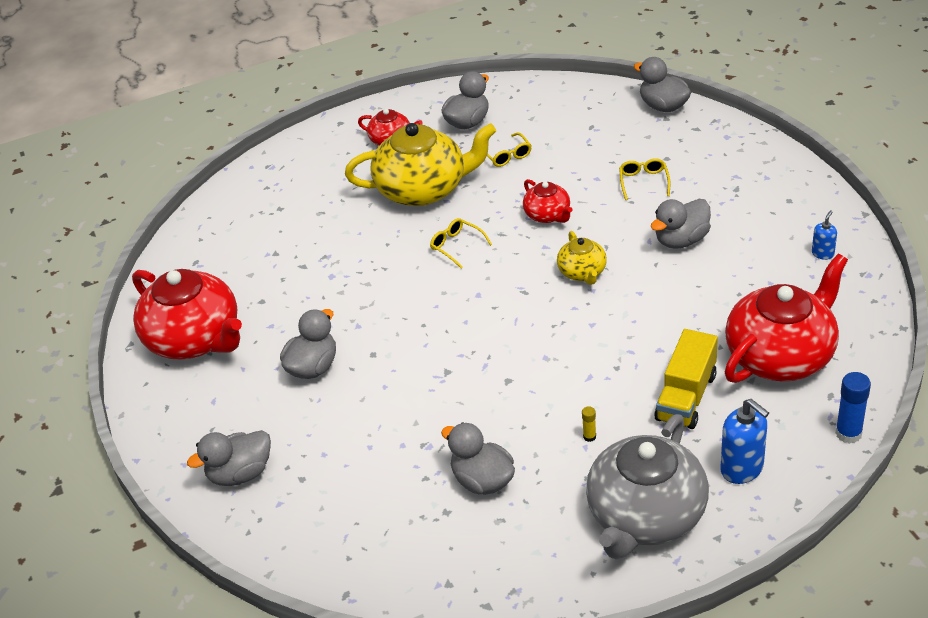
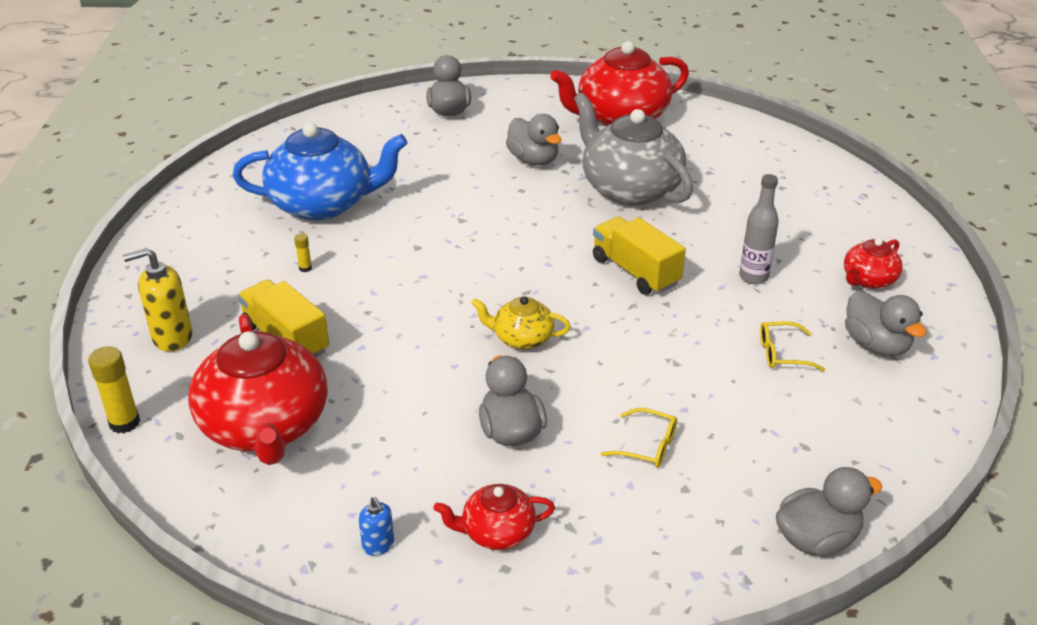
camera: 110 degrees right, 5 degrees down
(423, 189) = (753, 277): yellow teapot -> grey bottle
(457, 246) = (635, 272): yellow glasses -> yellow truck
(482, 480) = (323, 204): grey duck -> blue teapot
(548, 215) = (640, 347): red teapot -> red teapot (497, 532)
(645, 516) = (194, 267): grey teapot -> grey teapot (630, 188)
(742, 468) = (172, 337): blue soap dispenser -> yellow soap dispenser
(848, 433) = (124, 423): blue glue stick -> yellow glue stick

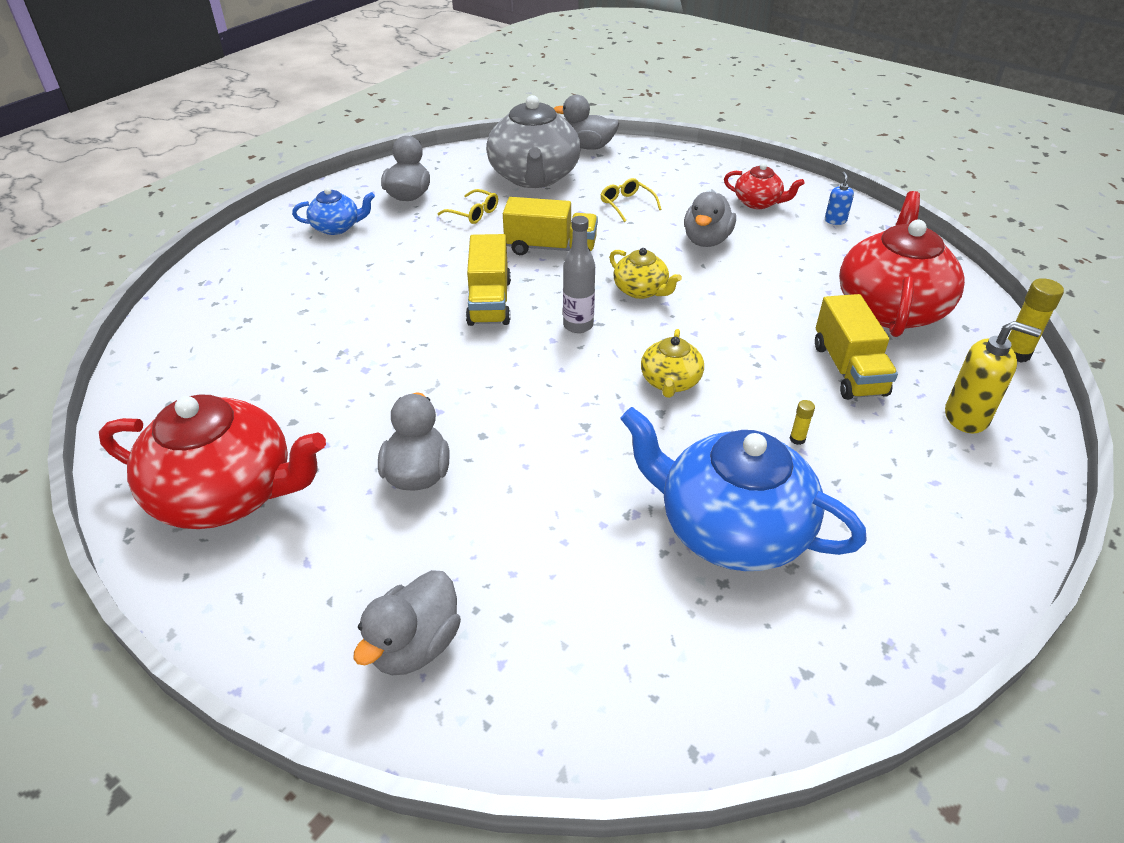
camera: 145 degrees left, 5 degrees up
(427, 270) = (670, 382): none -> yellow teapot
(630, 188) = (375, 383): grey teapot -> grey teapot (534, 177)
(654, 347) = (551, 248): none -> yellow truck
(753, 277) = (408, 261): grey bottle -> grey bottle (578, 325)
(868, 280) = (337, 227): red teapot -> blue teapot

